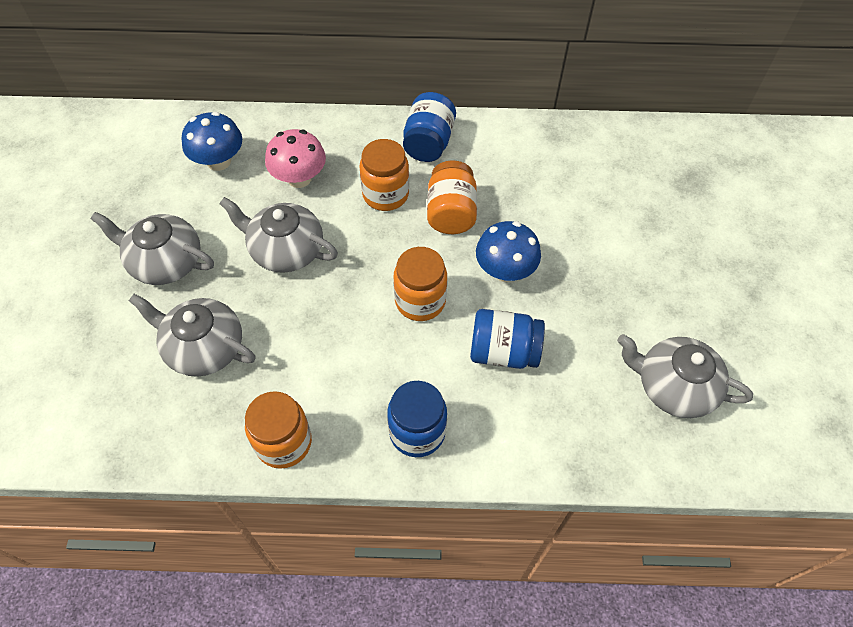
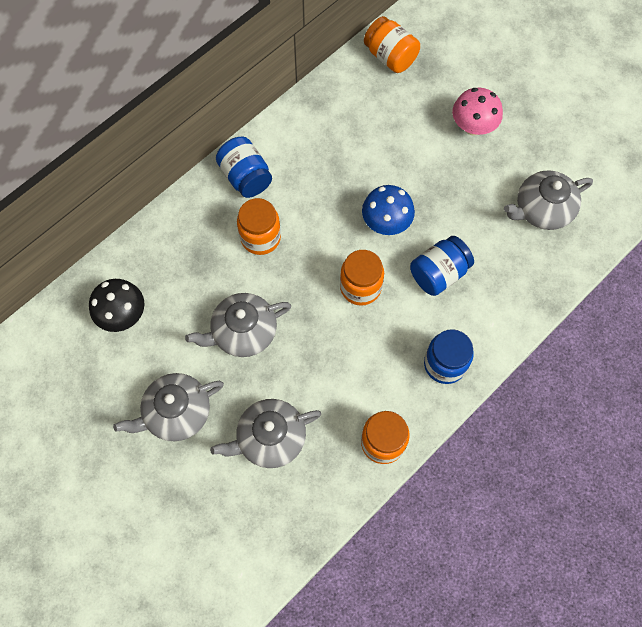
camera: 45 degrees left, 10 degrees up
(219, 161) = (122, 315): blue mushroom -> black mushroom
(299, 178) = (192, 277): pink mushroom -> pink mushroom (473, 126)
(451, 213) = (314, 213): orange jar -> orange jar (390, 57)

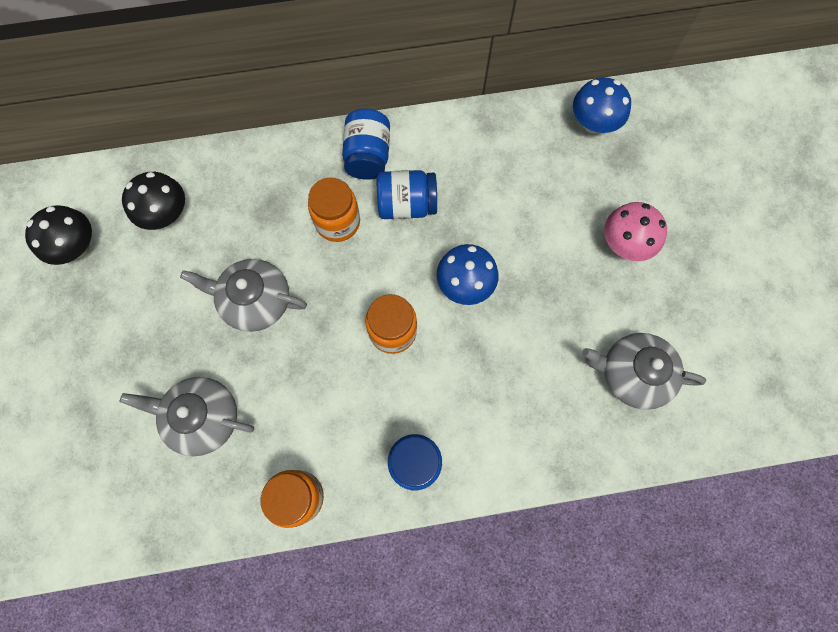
camera: 35 degrees right, 5 degrees up
(69, 384) = (77, 247): none -> black mushroom
(176, 412) = (143, 335): grey teapot -> none
(390, 57) = (593, 123): orange jar -> blue mushroom
(438, 273) = (477, 368): blue jar -> blue jar (407, 205)

